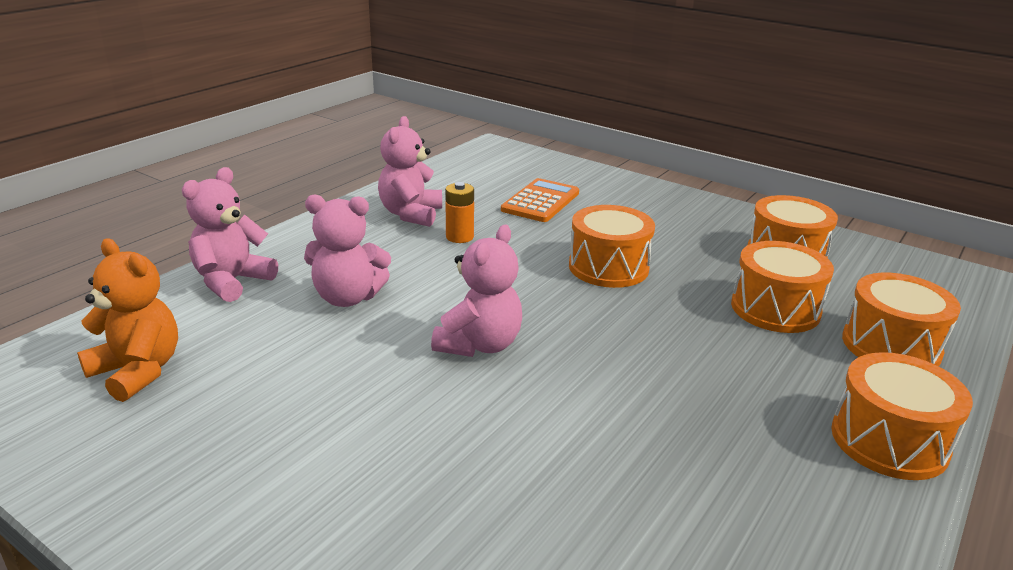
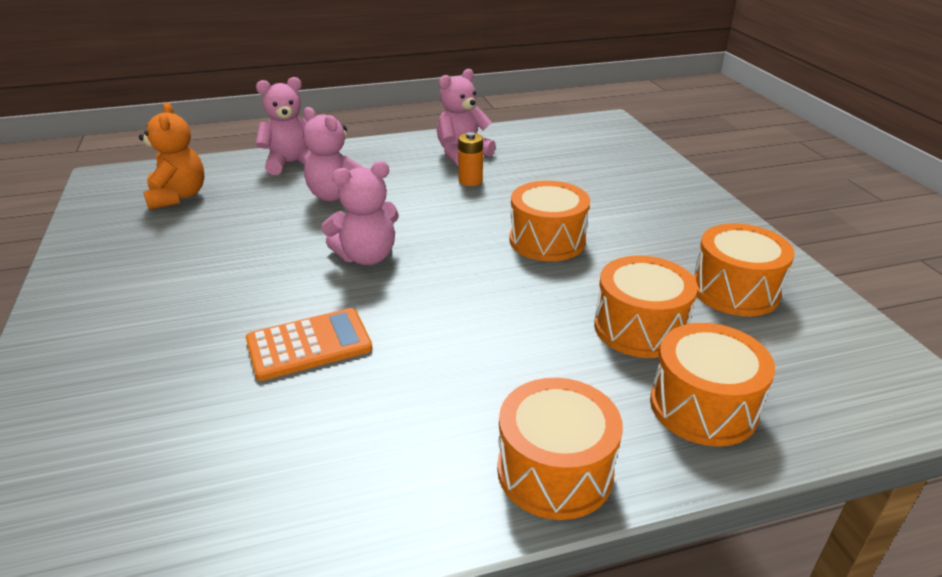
camera: 40 degrees right, 5 degrees up
(540, 201) = (575, 174): orange calculator -> orange calculator (309, 345)

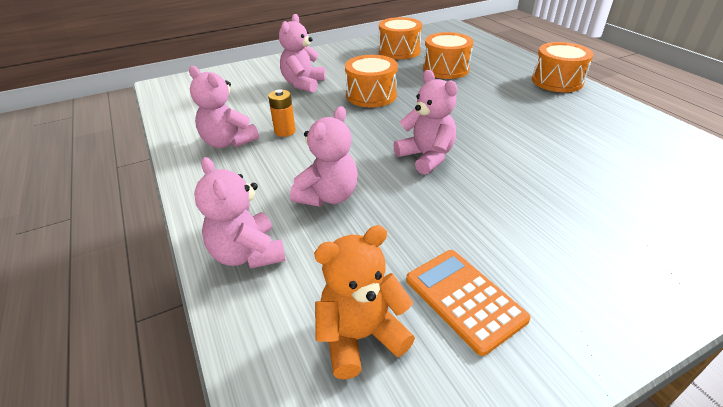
camera: 100 degrees left, 5 degrees up
(309, 345) = (540, 157): orange calculator -> orange calculator (464, 299)
(596, 196) = (303, 84): none -> pink teddy bear
(703, 406) = (491, 57): orange drum -> none

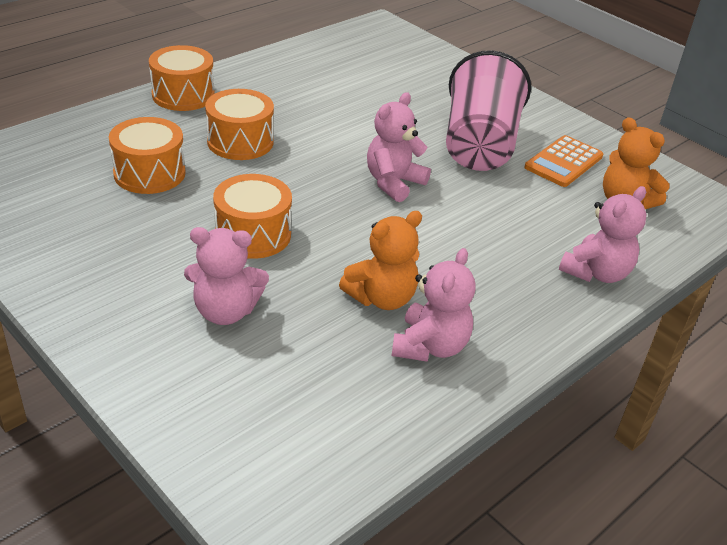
camera: 110 degrees left, 0 degrees up
(285, 131) = (382, 298): orange battery -> orange teddy bear
(328, 196) = (492, 239): pink teddy bear -> none
(399, 51) = (70, 221): orange drum -> orange drum (240, 142)
(501, 227) = (479, 145): none -> pink cup

